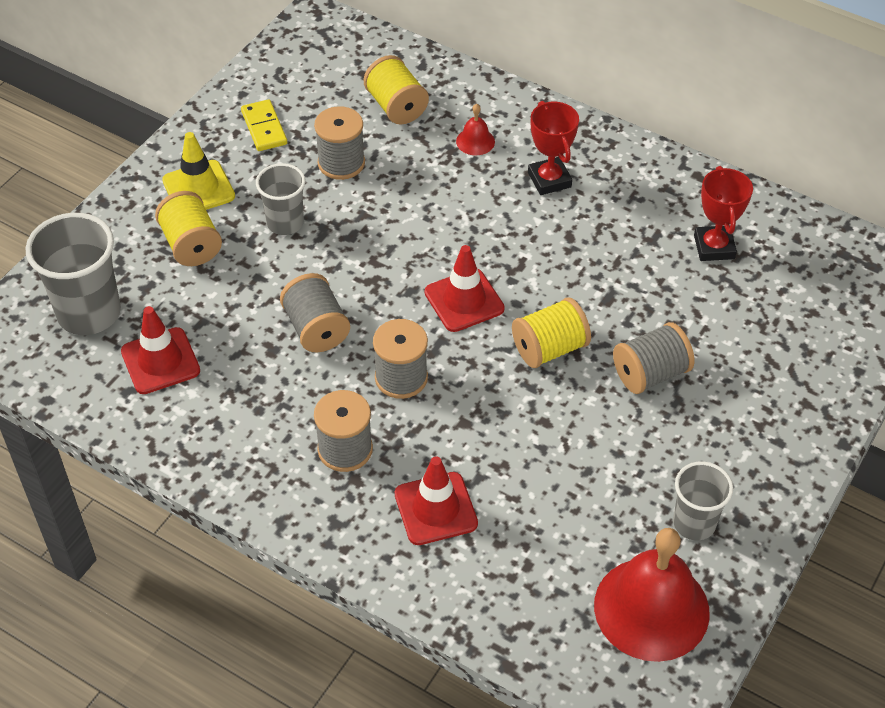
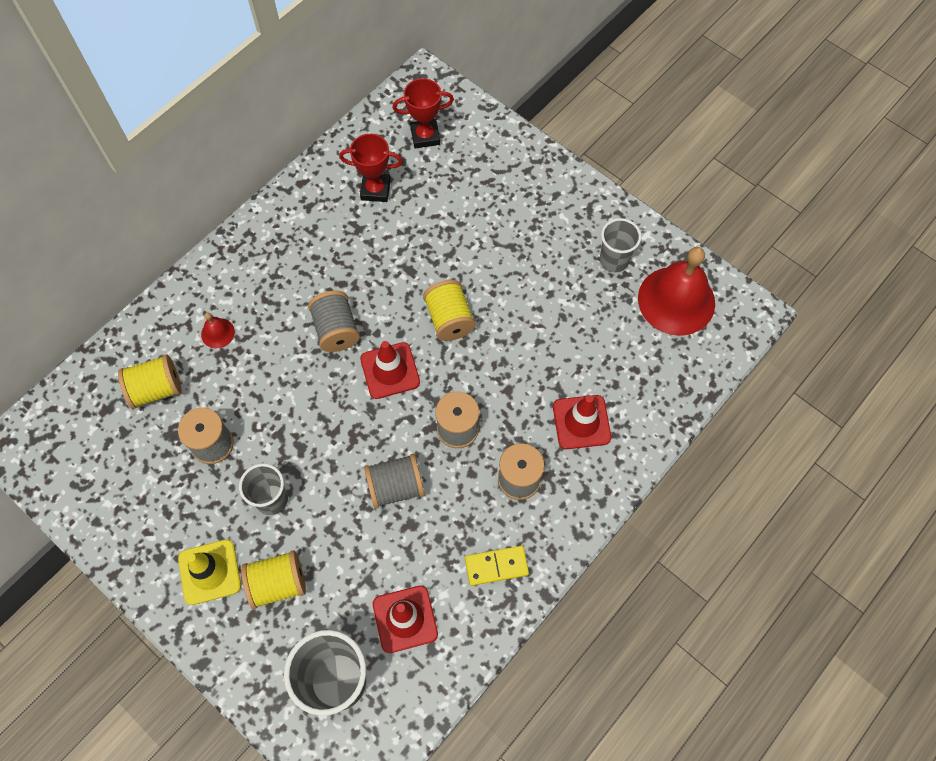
camera: 80 degrees left, 15 degrees up
(264, 128) = (148, 506): yellow domino -> yellow domino (496, 566)
(549, 180) = (277, 286): red trophy -> red trophy (425, 136)
(650, 374) = (485, 258): grey spool -> grey spool (336, 330)

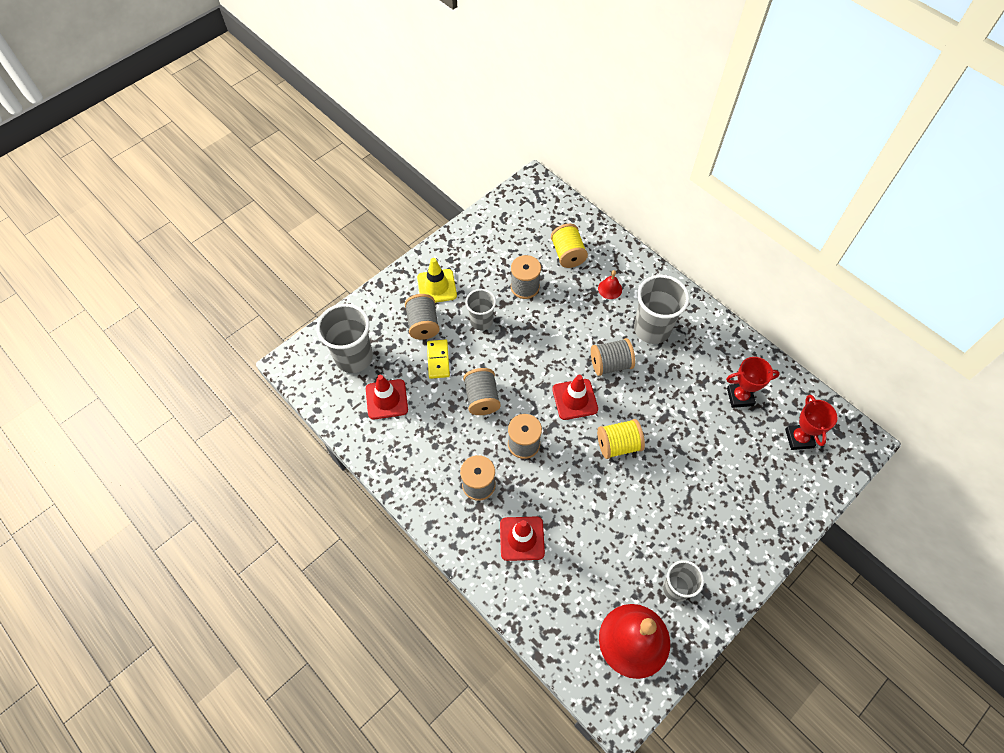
camera: 95 degrees right, 5 degrees down
(278, 583) = (423, 324): yellow spool -> grey spool
(282, 282) = (652, 329): none -> grey cup
(375, 190) = (740, 397): red trophy -> red trophy turned 75 degrees clockwise
(496, 566) = (414, 462): yellow domino -> yellow domino (438, 360)

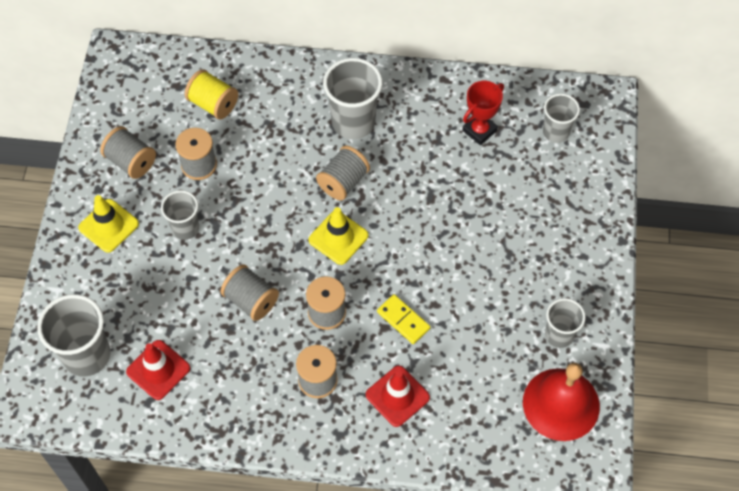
camera: 40 degrees left, 0 degrees up
(423, 324) = (129, 272): grey spool -> grey spool (131, 162)
(438, 360) = (175, 295): yellow domino -> yellow domino (403, 320)
(575, 399) = (338, 238): red traffic cone -> yellow traffic cone
(610, 289) = (282, 111): red bell -> none
(618, 445) = (411, 250): yellow spool -> none
(799, 438) = (556, 132): red trophy -> grey cup

